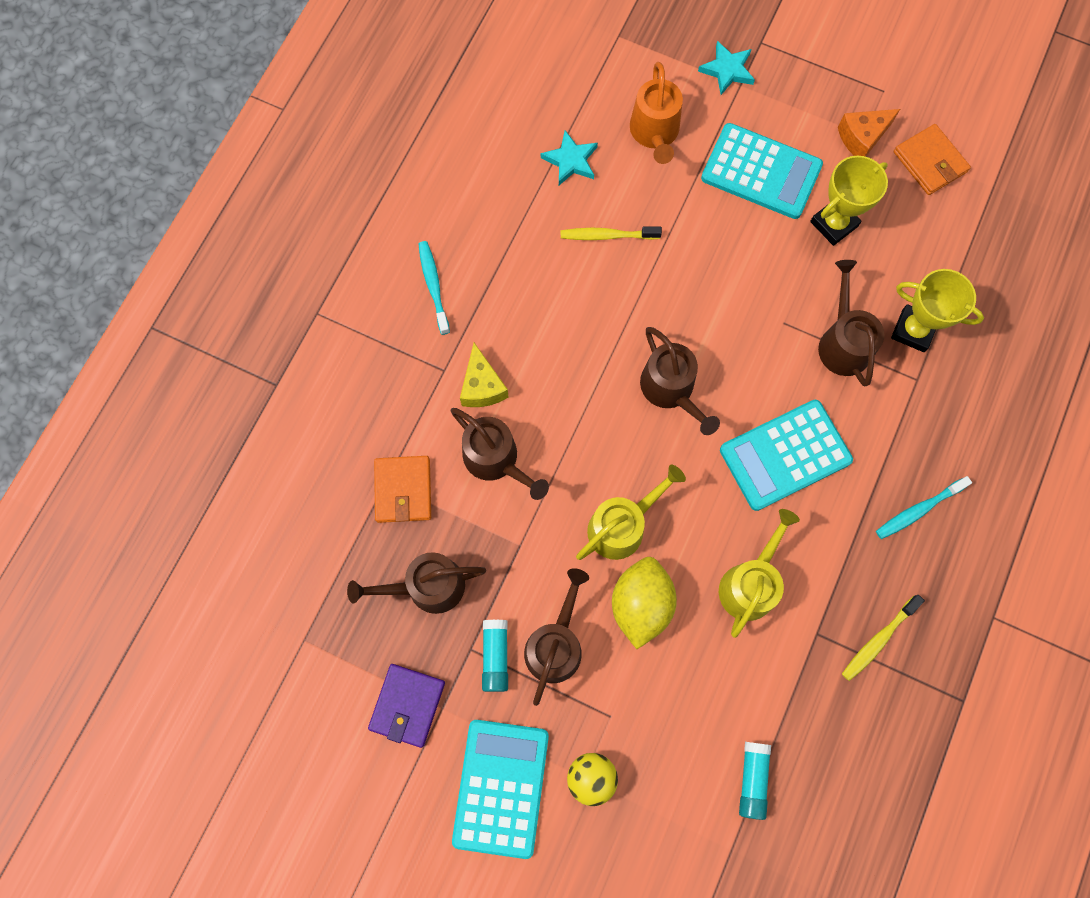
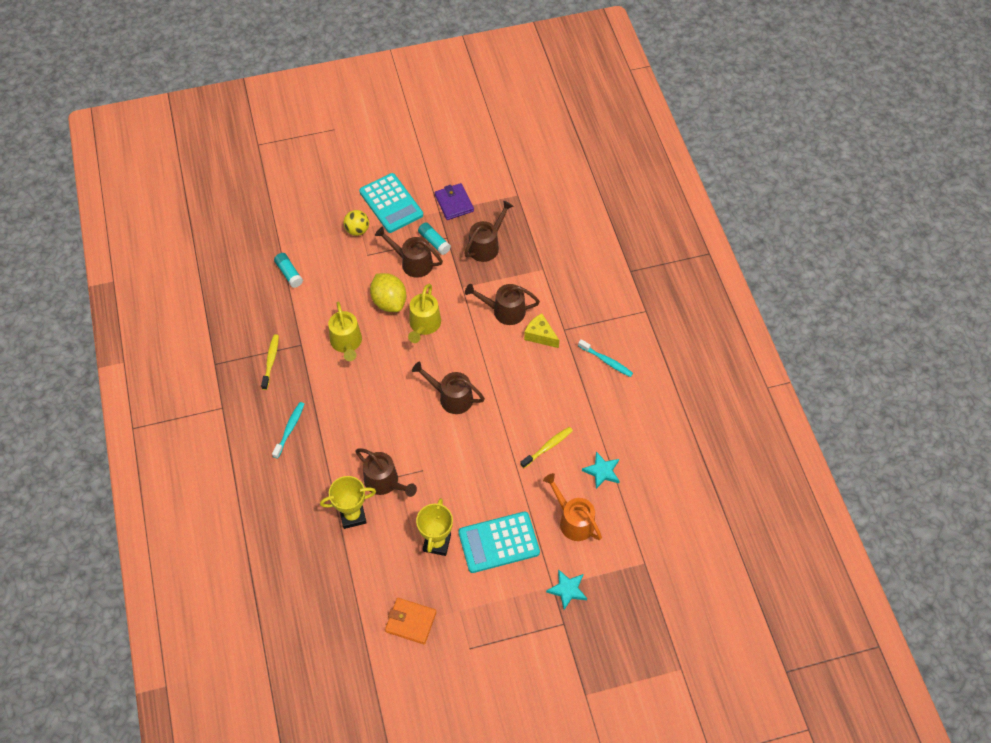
camera: 140 degrees right, 15 degrees down
(403, 490) = (532, 271): orange wallet -> none
(555, 645) = (413, 263): brown watering can -> brown watering can turned 135 degrees clockwise
(785, 455) = (373, 408): turquoise calculator -> none
(862, 137) = (459, 607): orange cheese -> none

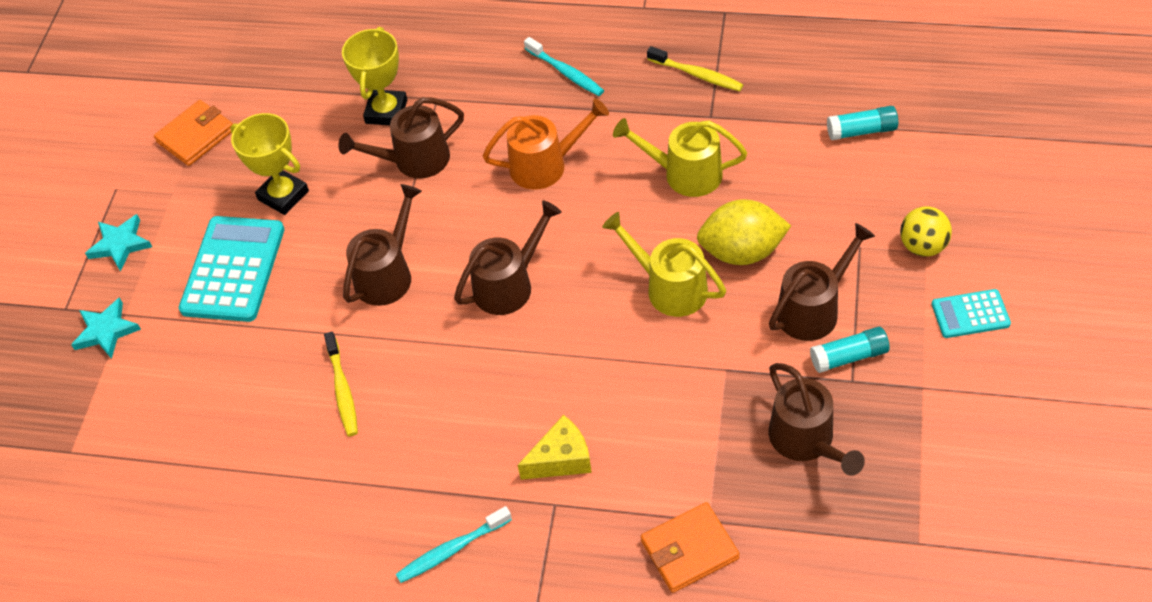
camera: 120 degrees right, 5 degrees down
(391, 203) = (970, 314): turquoise calculator -> turquoise calculator, size x0.54
(454, 203) = (935, 419): purple wallet -> none
(504, 311) = (641, 419): brown watering can -> brown watering can (387, 274)
(560, 271) = (689, 550): none -> orange wallet
(573, 520) = (200, 379): orange watering can -> orange watering can (545, 165)
(602, 471) = (252, 453): turquoise star -> turquoise star (120, 244)

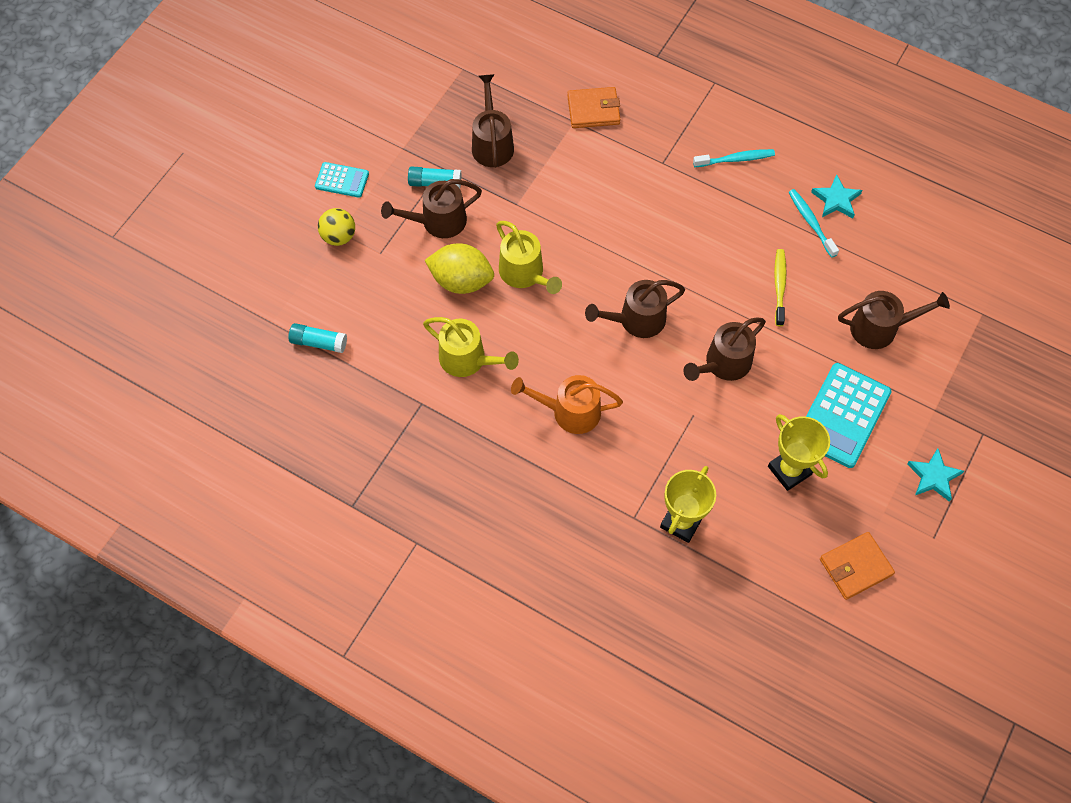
camera: 165 degrees left, 10 degrees up
(106, 331) = (950, 400): turquoise star -> turquoise star (836, 200)
(414, 160) = (672, 460): brown watering can -> brown watering can (880, 328)
(561, 459) = (648, 187): yellow cheese -> none
(566, 72) = (515, 498): turquoise toothbrush -> turquoise toothbrush (811, 222)
(697, 75) = (410, 448): yellow toothbrush -> none

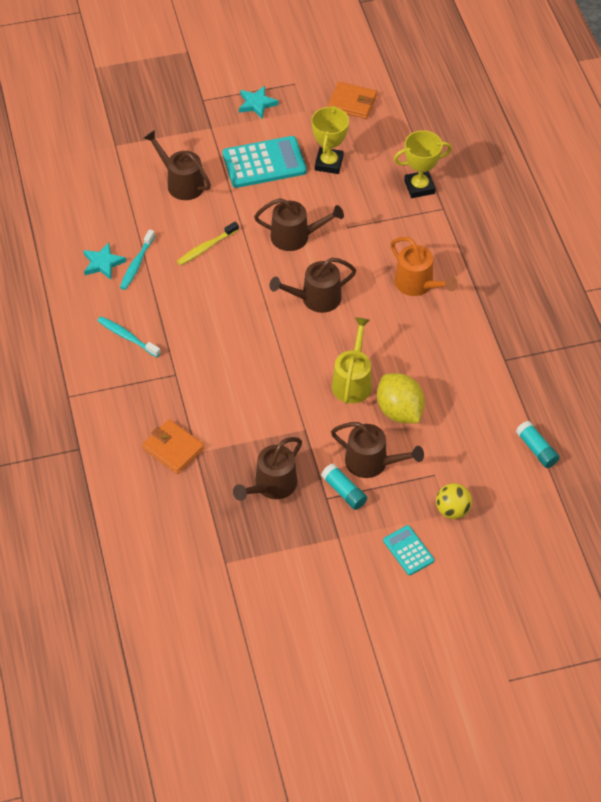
camera: 135 degrees left, 10 degrees down
(468, 359) = (448, 361): yellow watering can -> none
(636, 320) = (316, 299): brown watering can -> brown watering can turned 135 degrees clockwise

